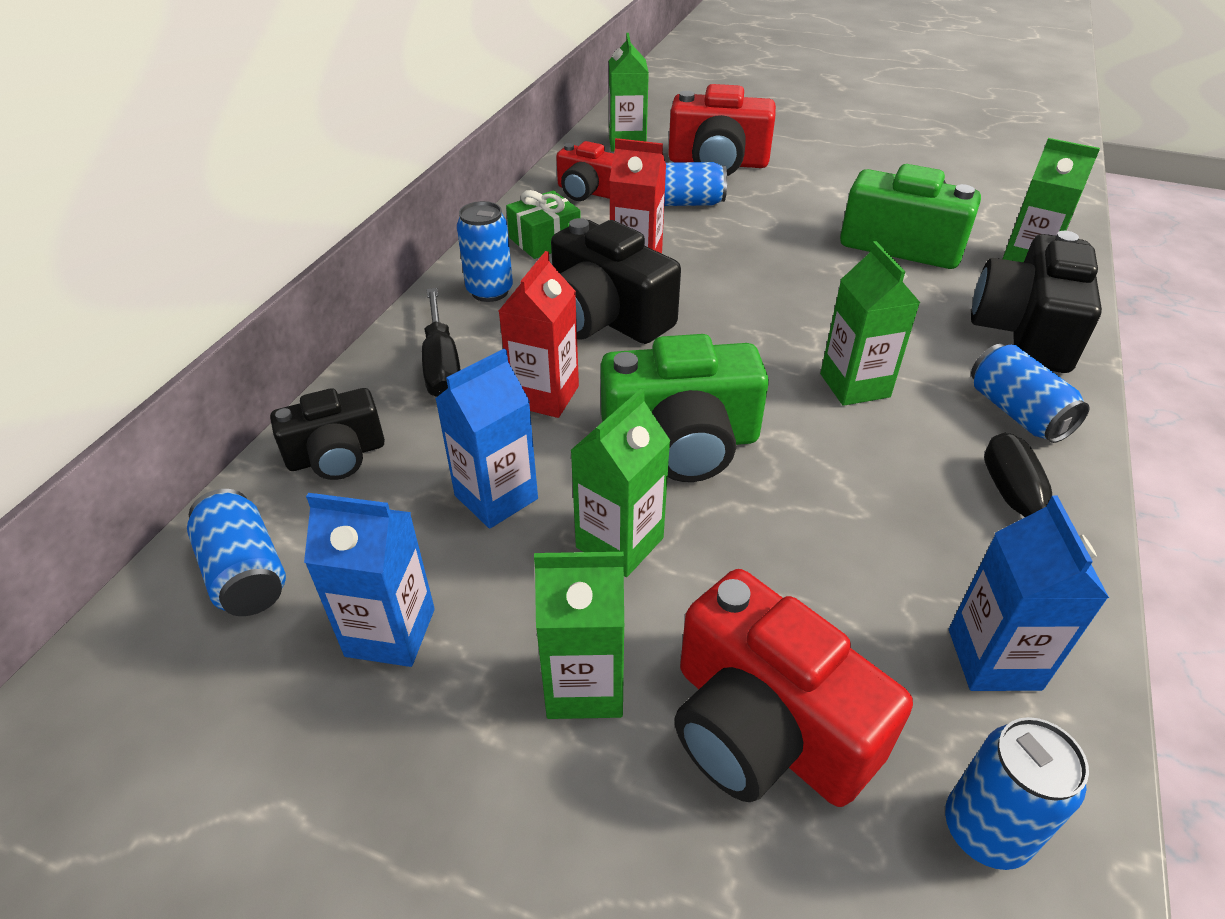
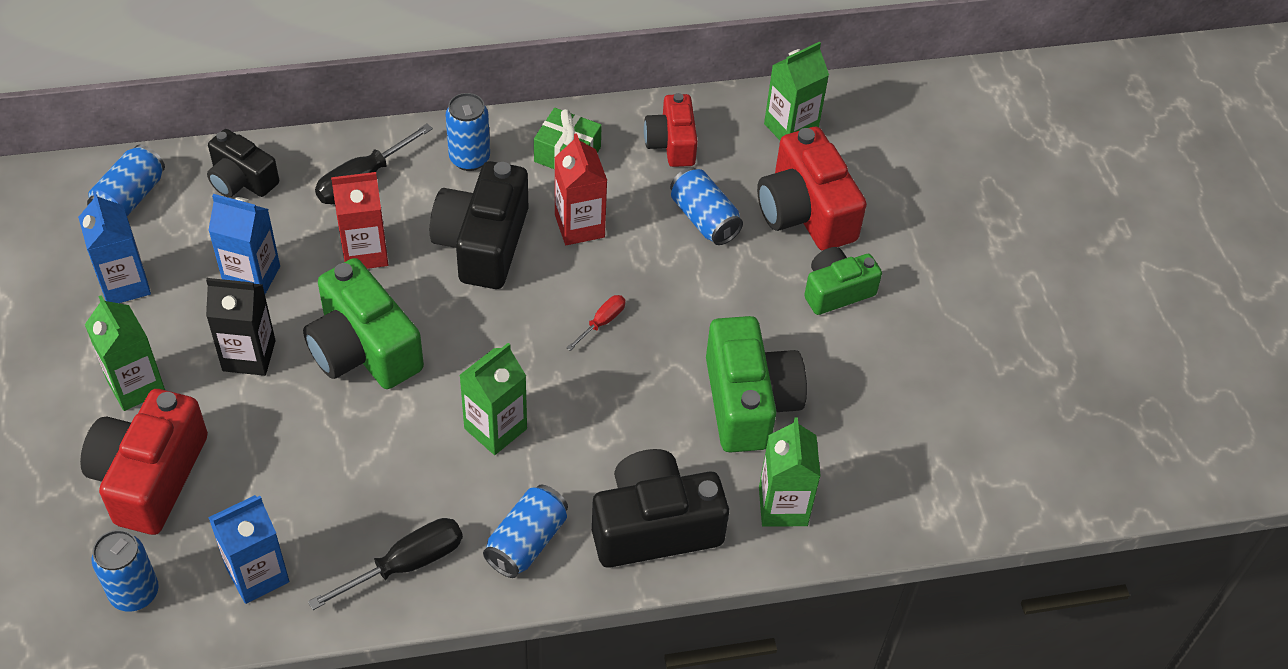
camera: 55 degrees right, 10 degrees up
(619, 543) = (249, 355): green carton -> black carton
(761, 284) = (602, 322): none -> red screwdriver
(809, 175) = (836, 291): none -> green camera

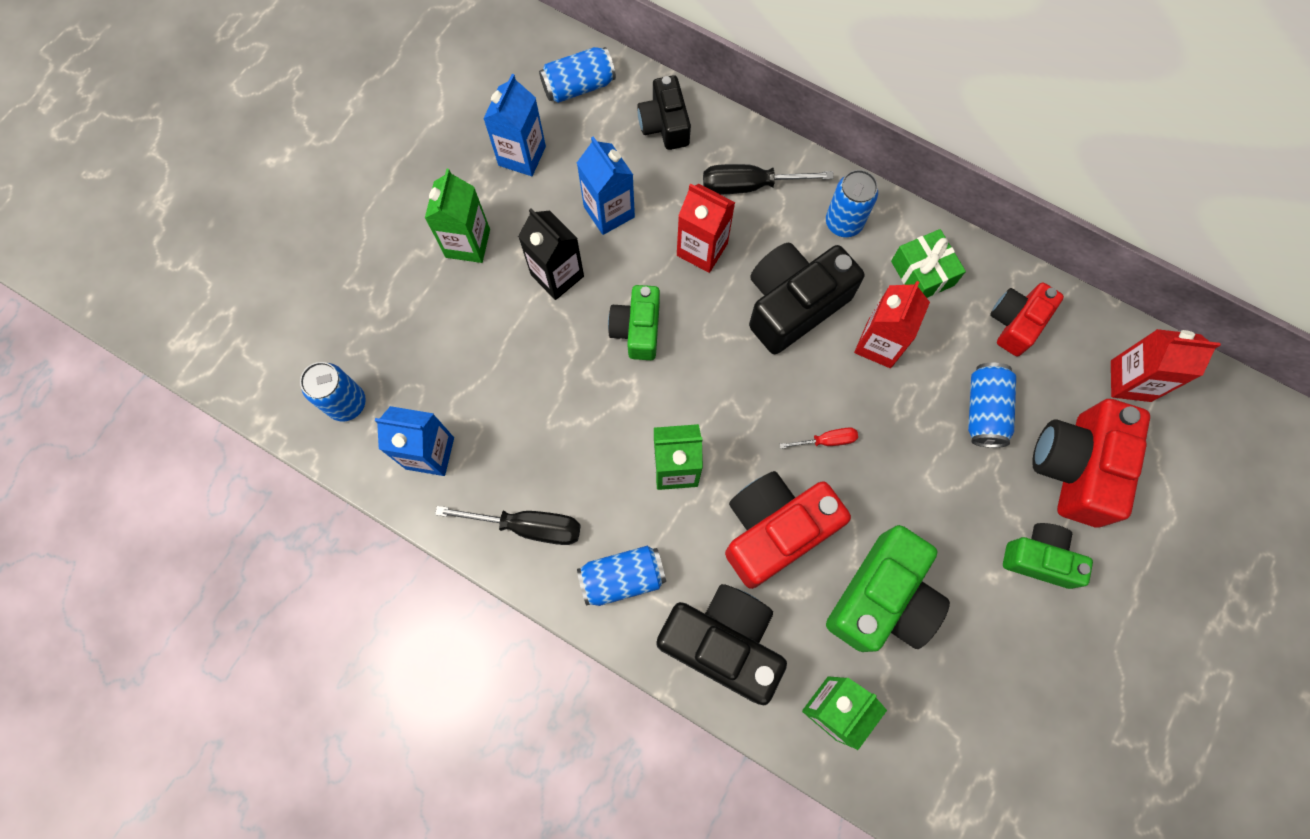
camera: 45 degrees right, 20 degrees up
(150, 477) = (423, 322): red camera -> red camera (775, 530)
(363, 349) = (637, 329): green camera -> green camera, size x0.62
(790, 128) = (1130, 381): green carton -> red carton

